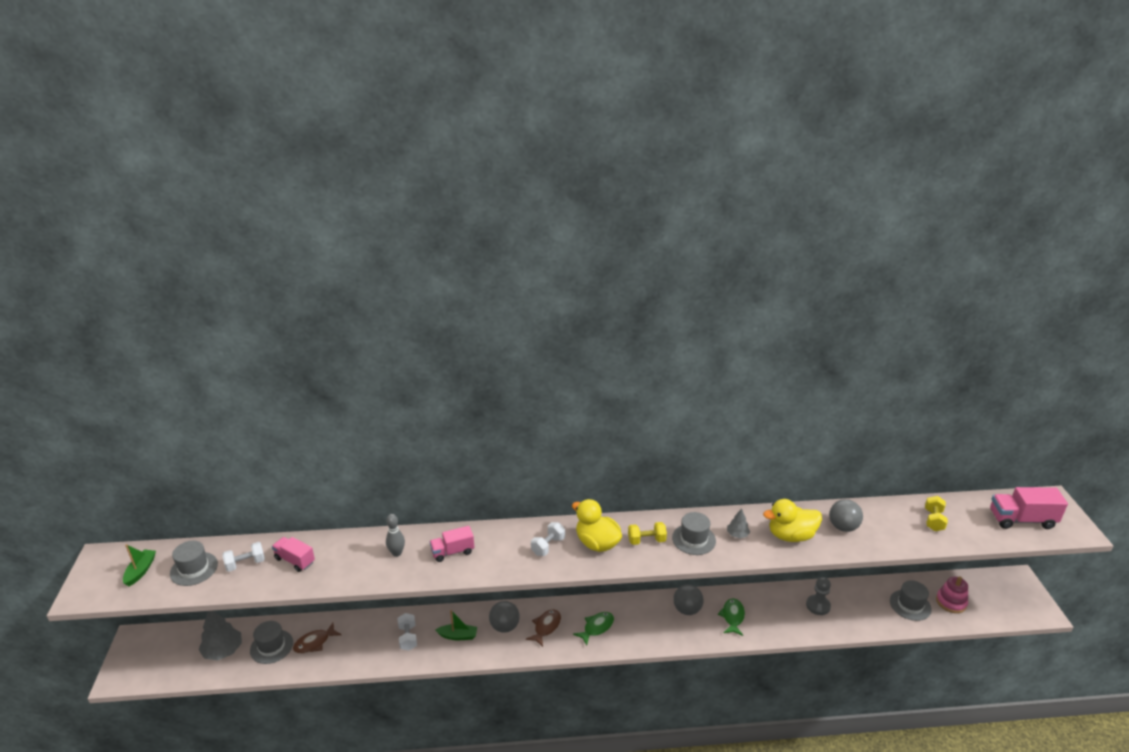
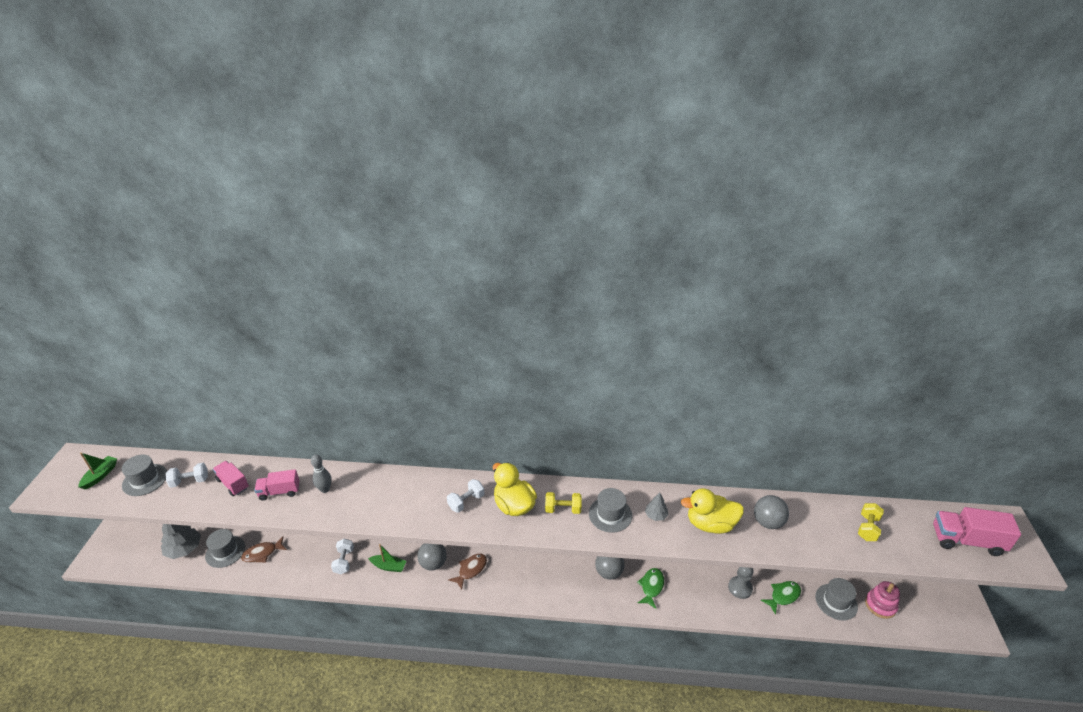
camera: 10 degrees right, 5 degrees up
(452, 552) = (376, 495): pink truck -> pink truck (279, 492)
(596, 627) = (517, 578): green fish -> green fish (783, 596)

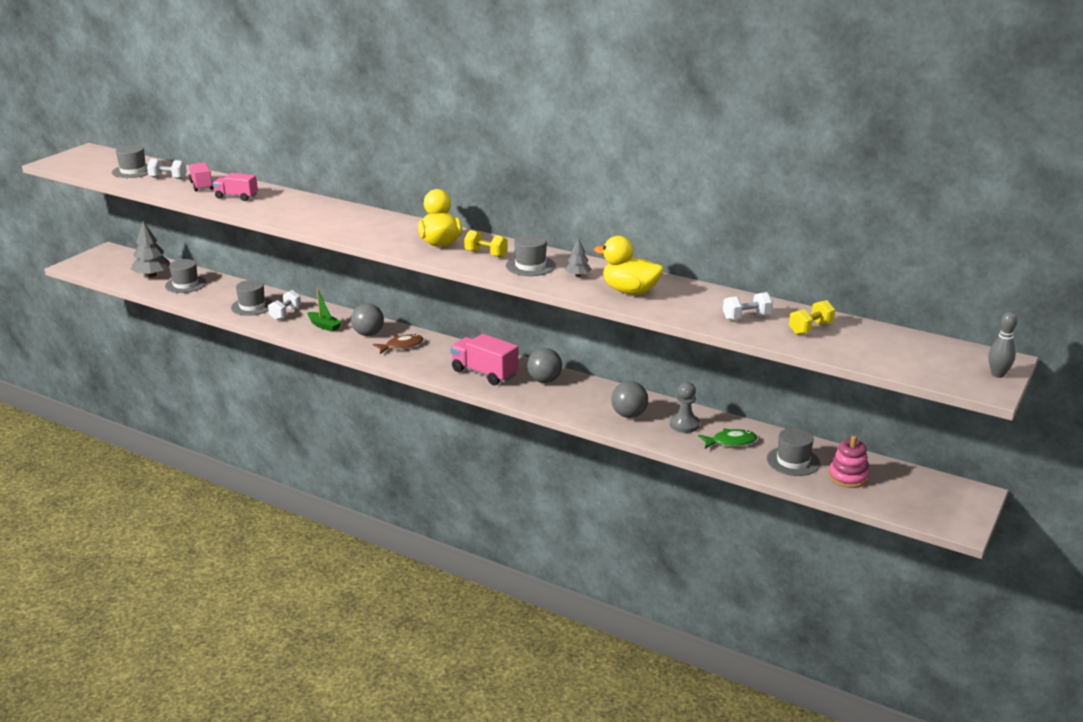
camera: 25 degrees right, 10 degrees down
(100, 475) = (101, 163): green boat -> none
(262, 553) = (216, 293): brown fish -> none
(307, 561) = (252, 306): none -> grey hat
(325, 489) = (276, 203): grey bowling pin -> grey bowling pin (997, 374)
(466, 502) = (397, 232): white dumbbell -> white dumbbell (746, 317)
(651, 587) = (582, 400): green fish -> none
(767, 522) = (696, 303): grey ball -> grey ball (629, 415)
(966, 541) = (924, 360): pink truck -> pink truck (484, 373)

